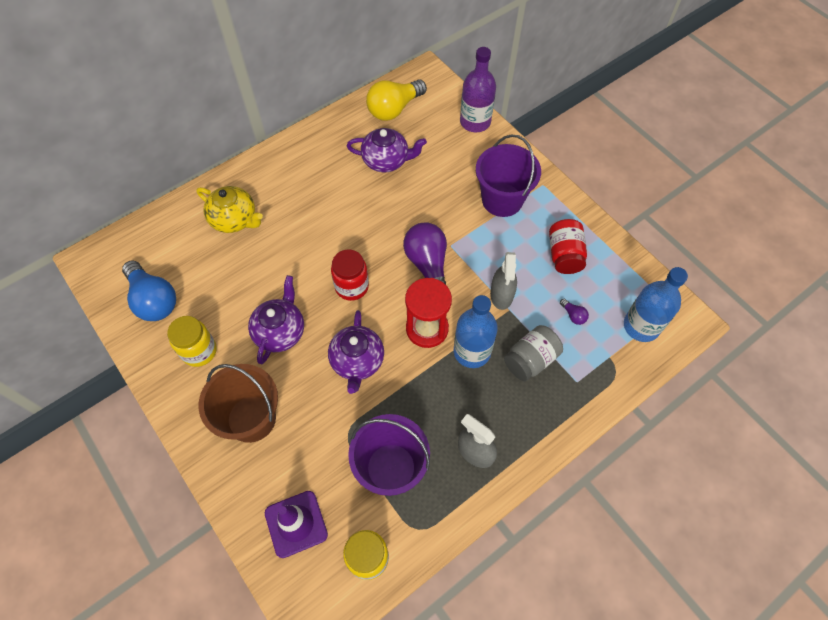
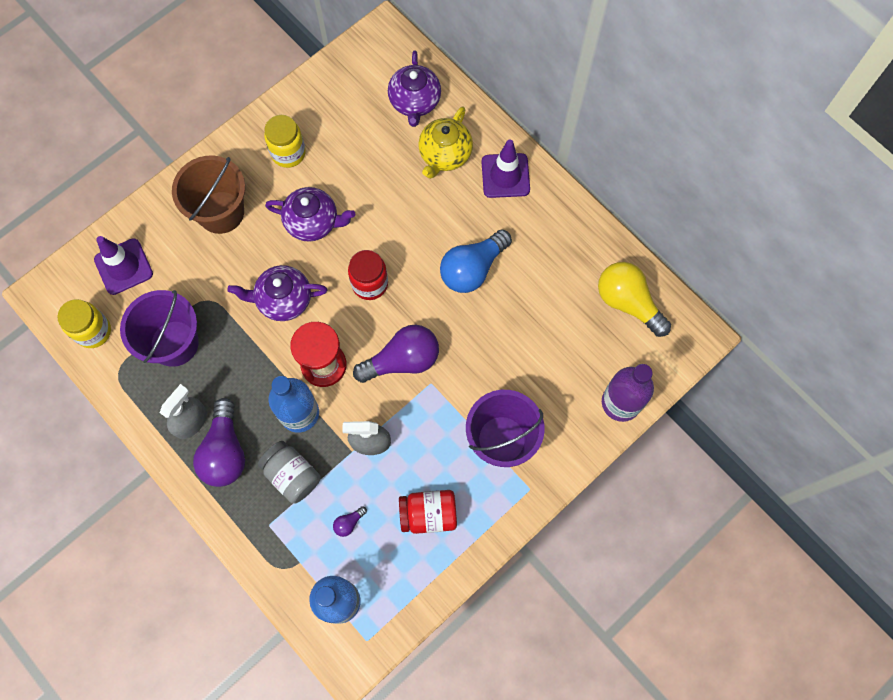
camera: 85 degrees right, 10 degrees up
(154, 300) = (342, 100): blue light bulb -> blue light bulb (472, 269)
(266, 177) = (505, 175): none -> purple traffic cone
(386, 160) = (545, 302): purple teapot -> purple teapot (415, 102)
(507, 419) = (225, 452): none -> purple light bulb

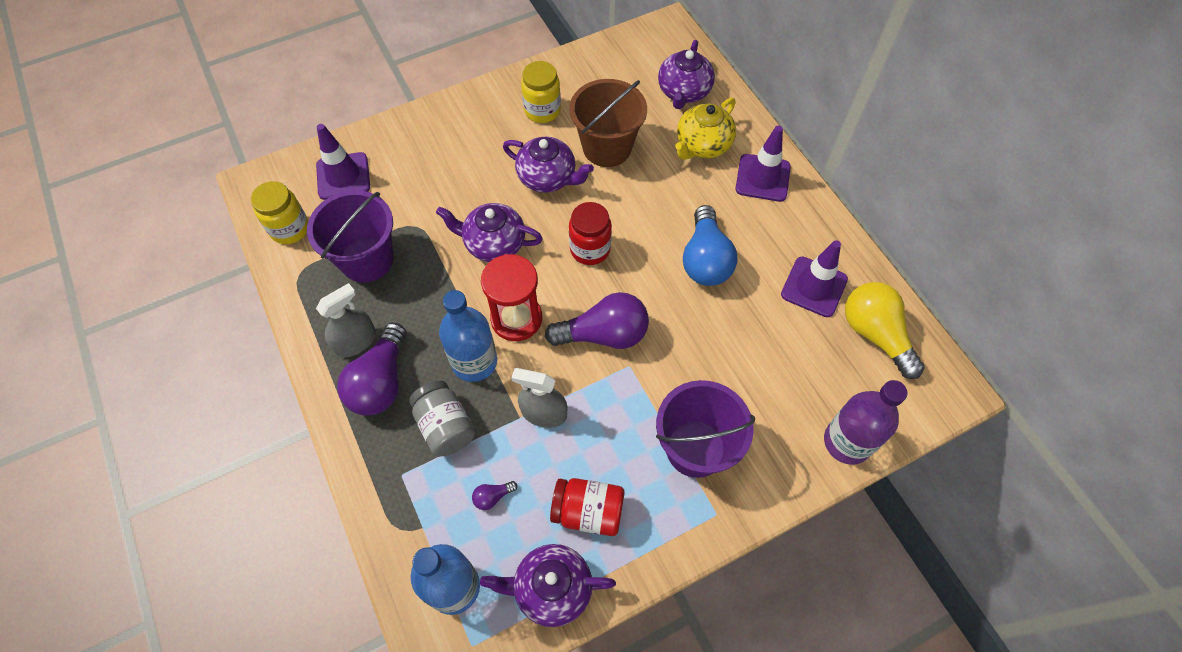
camera: 15 degrees right, 10 degrees down
(221, 212) = (457, 148): brown bucket -> brown bucket (607, 147)
(416, 581) = (551, 588): none -> purple teapot
(472, 269) = (705, 260): blue light bulb -> blue light bulb turned 60 degrees counterclockwise
(569, 271) = (814, 287): none -> purple traffic cone

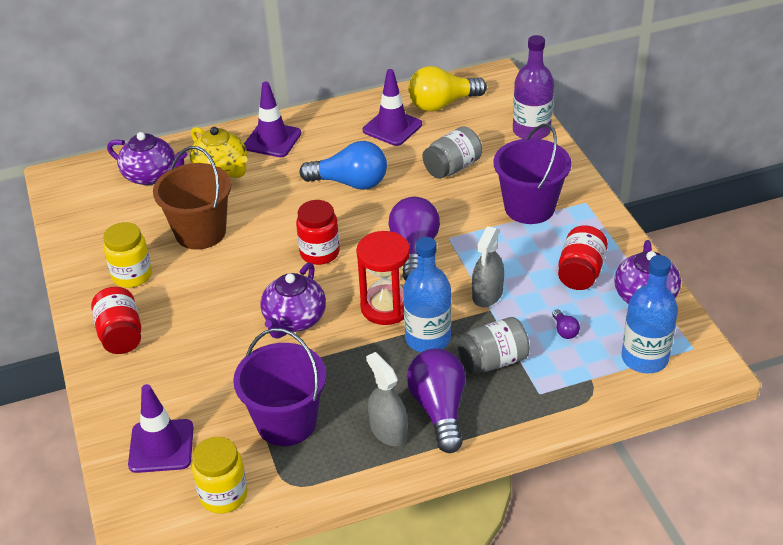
camera: 80 degrees left, 20 degrees down
(381, 382) = (439, 409): purple light bulb -> purple light bulb turned 120 degrees counterclockwise
(468, 120) = (121, 335): none -> red jar
(548, 178) = (223, 276): purple teapot -> none
(753, 357) = (452, 167): none -> grey jar

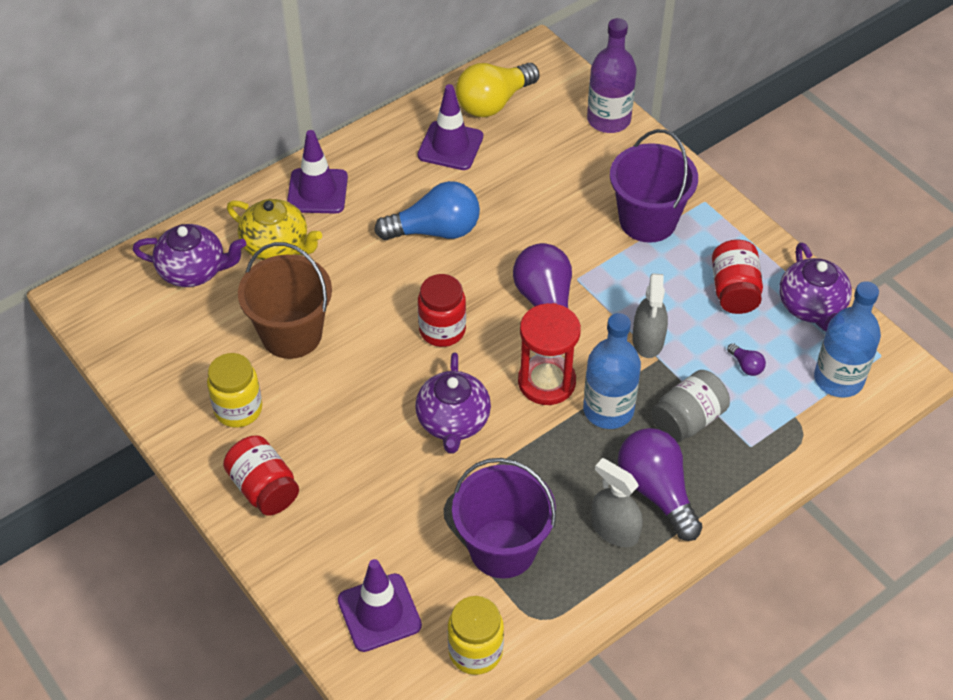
camera: 20 degrees left, 10 degrees up
(452, 167) = (541, 186): grey jar -> none

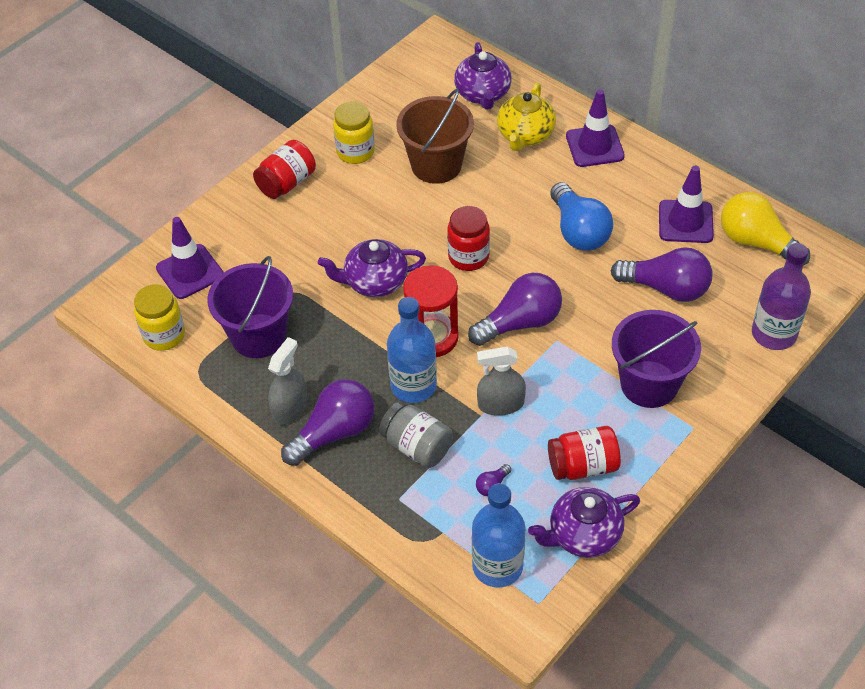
camera: 80 degrees right, 0 degrees up
(532, 180) = (666, 288): none -> purple light bulb

